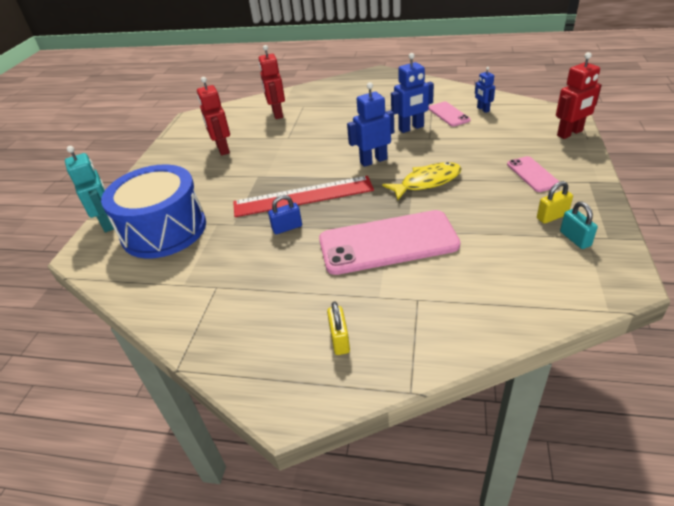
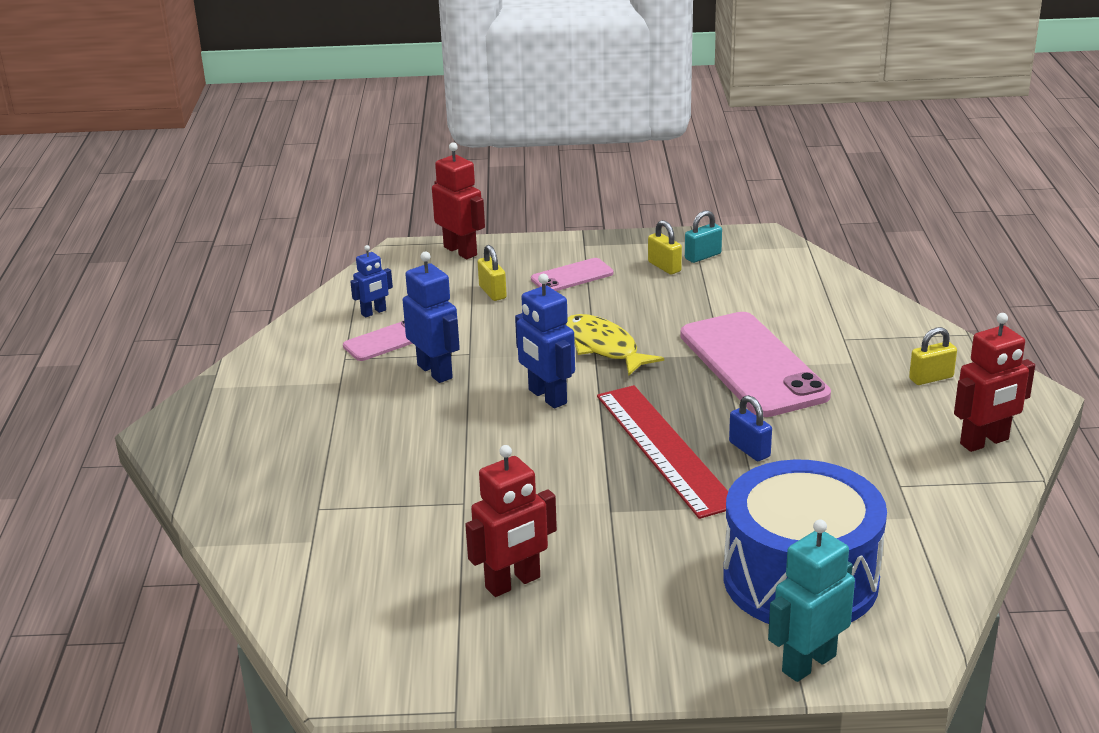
camera: 105 degrees left, 10 degrees down
(277, 114) = (353, 539): red robot -> red robot (984, 442)
(507, 144) = (492, 292): none -> yellow padlock

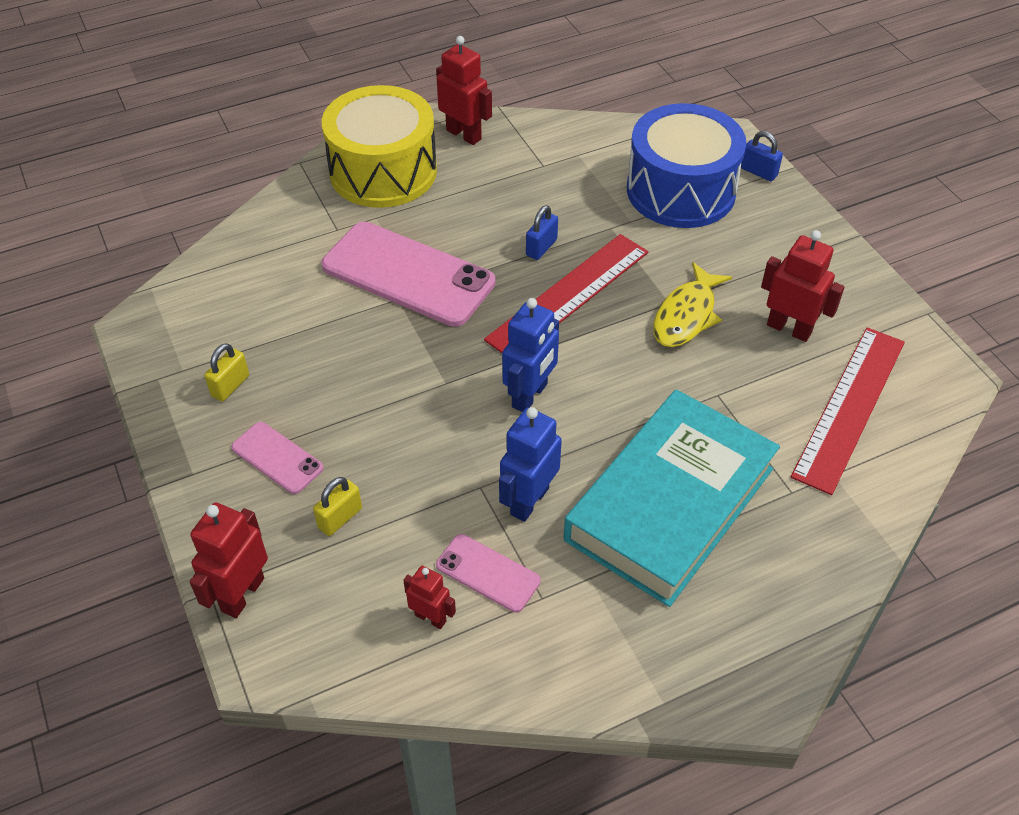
camera: 115 degrees left, 20 degrees up
(368, 438) = (670, 504): none -> turquoise book
(374, 312) = (430, 618): blue robot -> red robot
(376, 584) = (849, 407): none -> red ruler
(603, 347) = (421, 383): yellow fish -> yellow fish (686, 315)
(702, 256) = (196, 361): turquoise padlock -> none
(753, 365) = (408, 274): pink phone -> pink phone turned 75 degrees clockwise
(808, 663) = (758, 172): turquoise robot -> blue padlock
(931, 378) = (383, 171): yellow padlock -> yellow drum

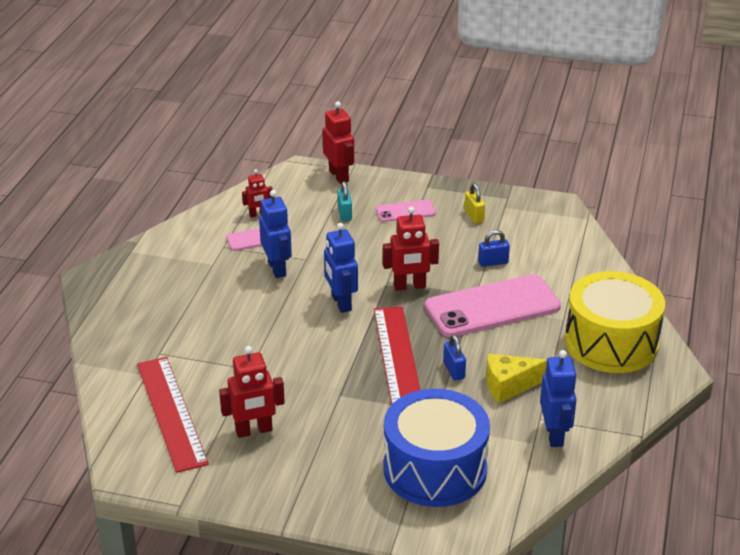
camera: 130 degrees right, 15 degrees down
(340, 518) = (344, 214): yellow padlock -> turquoise padlock
(464, 134) = (618, 399): red robot -> red robot (409, 286)
(522, 203) = (508, 386): none -> yellow cheese
(554, 148) = (554, 435): none -> blue robot
(670, 504) = (212, 309): turquoise book -> none
(686, 315) = (320, 395): yellow fish -> none
(758, 172) = (407, 526): blue padlock -> blue padlock (493, 262)

